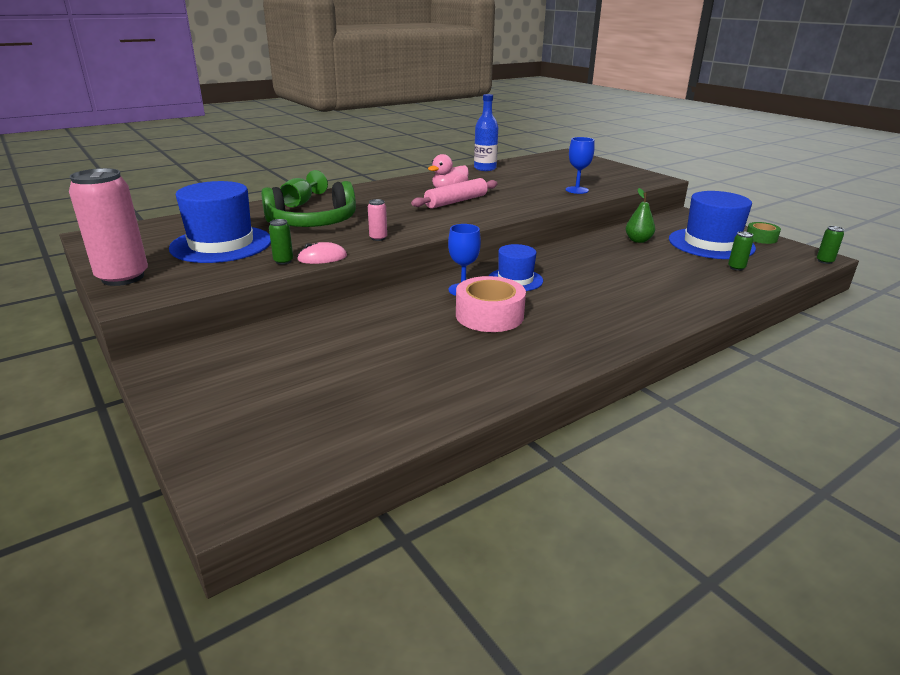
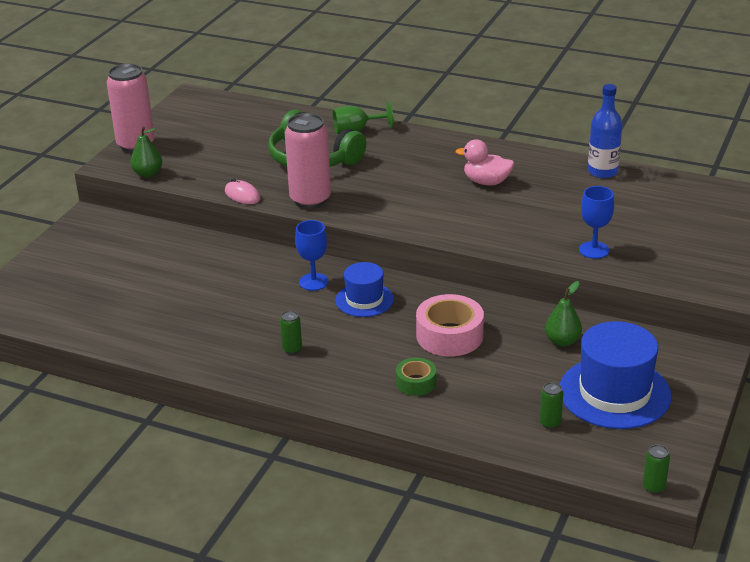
camera: 60 degrees right, 5 degrees up
(194, 285) = (148, 174): none -> green pear
(221, 244) = (225, 146): blue hat -> none
(283, 261) = (220, 184): green can -> green can (292, 349)
(378, 238) = (310, 199): pink can -> pink can, size x2.35
(456, 201) = (456, 197): pink rolling pin -> none
(489, 315) = (277, 311): pink tape -> pink tape (449, 335)
(761, 238) = (687, 427): green tape -> green tape (416, 382)

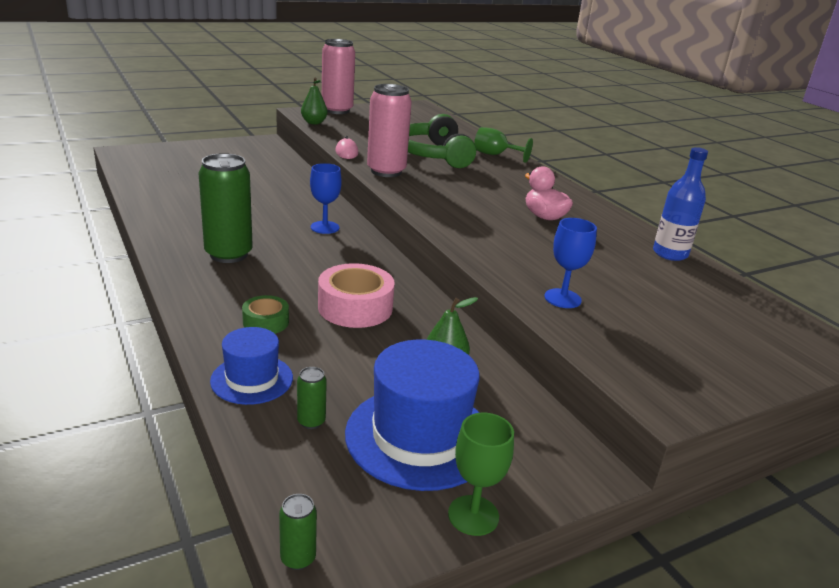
camera: 35 degrees right, 5 degrees down
(292, 349) = (228, 254): green can -> green can, size x2.35
(364, 300) = (338, 253): blue hat -> blue hat (252, 379)
(695, 414) = (473, 515): none -> green goblet

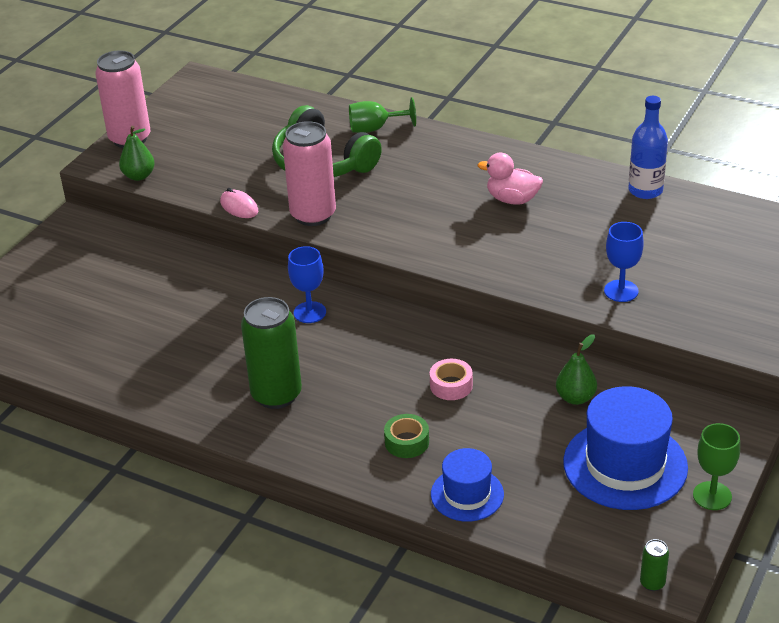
camera: 30 degrees left, 10 degrees up
(311, 421) = (548, 499): green can -> none
(355, 307) = (451, 385): pink tape -> pink tape, size x0.57

